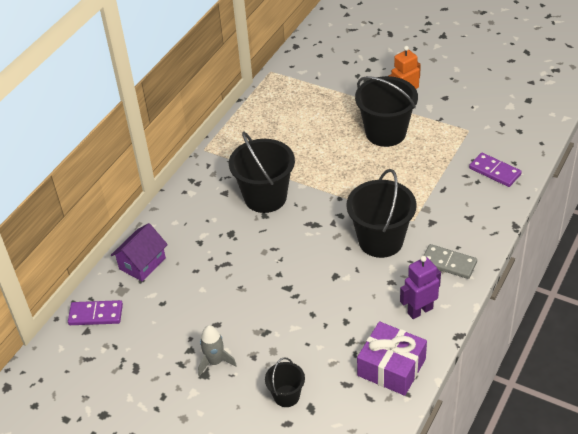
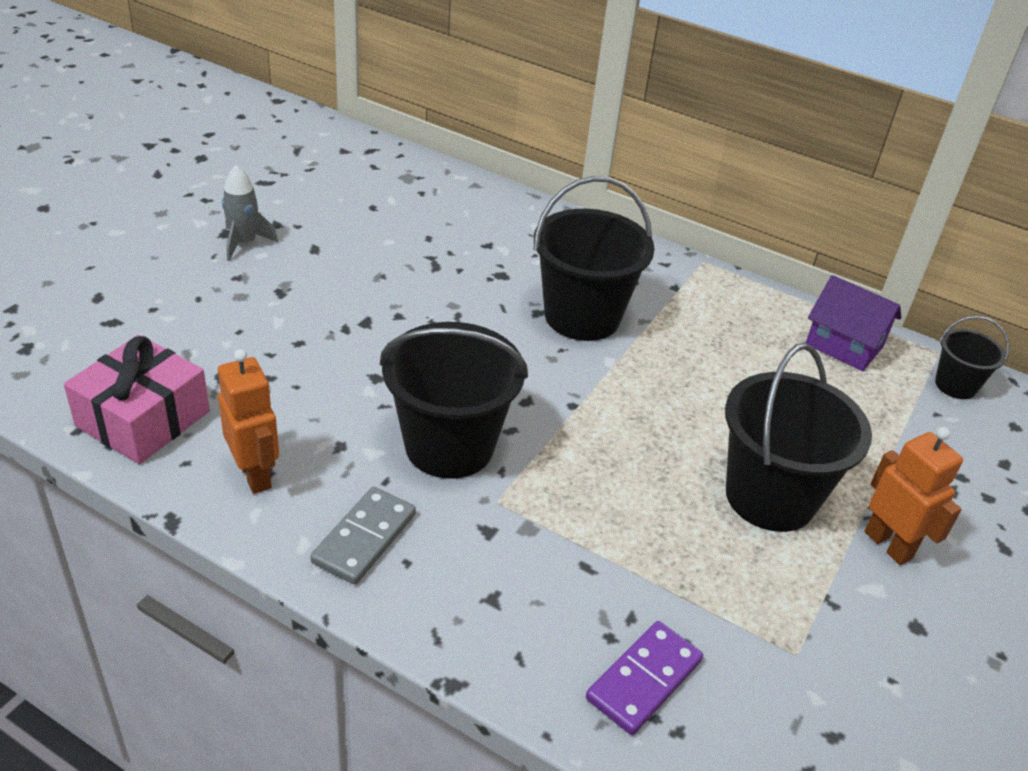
camera: 85 degrees right, 5 degrees down
(96, 314) = (370, 157): purple domino -> none
(142, 263) = (454, 194): purple house -> purple house (844, 345)
(286, 396) = (147, 301): black bucket -> black bucket (955, 385)
(391, 367) = (143, 419): purple gift -> pink gift
(420, 310) = (255, 475): purple robot -> orange robot

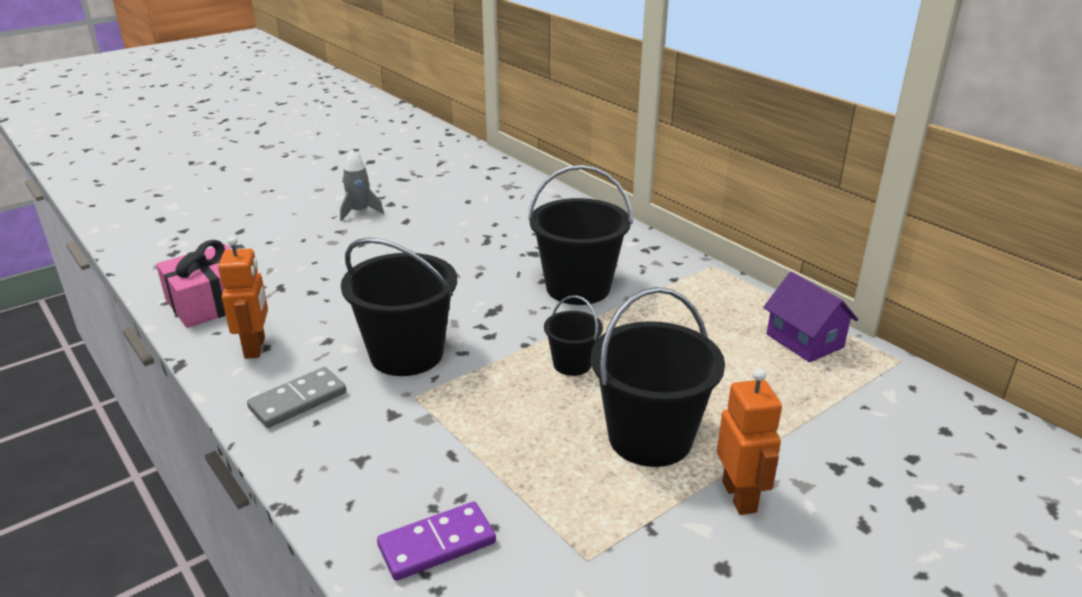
camera: 25 degrees right, 10 degrees down
(955, 385) = (900, 388): black bucket -> black bucket (572, 364)

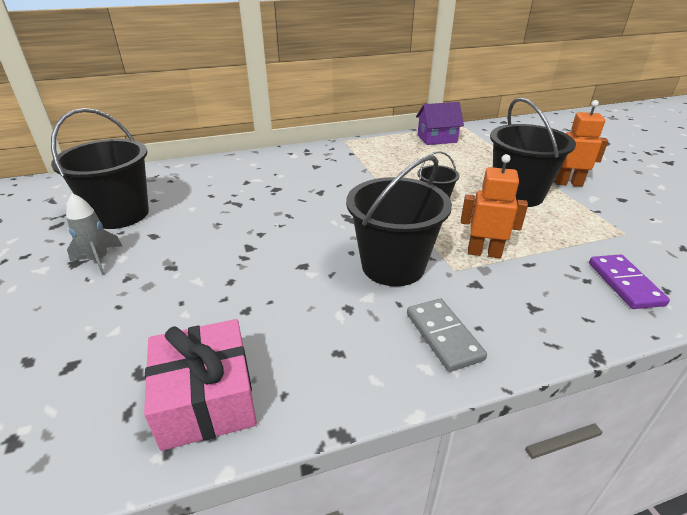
camera: 70 degrees left, 5 degrees up
(255, 347) = (336, 361): orange robot -> orange robot (484, 253)
(578, 288) = (340, 182): black bucket -> black bucket (120, 214)

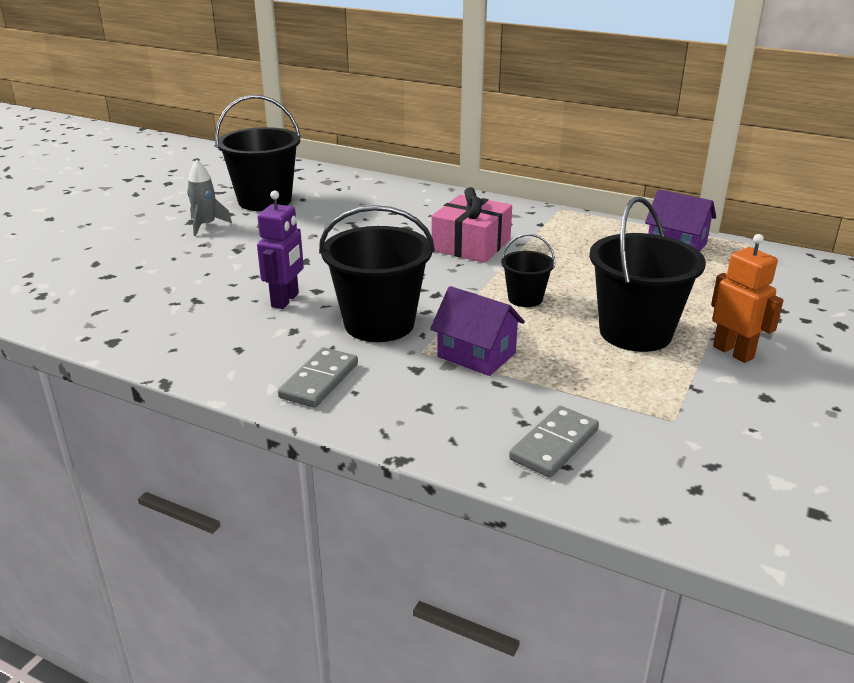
camera: 45 degrees right, 5 degrees down
(206, 398) = (137, 327): pink gift -> pink gift (471, 245)
(295, 287) = (285, 300): none -> purple robot
(484, 253) = (476, 355): orange robot -> purple house
(624, 283) = (554, 444): purple domino -> grey domino

